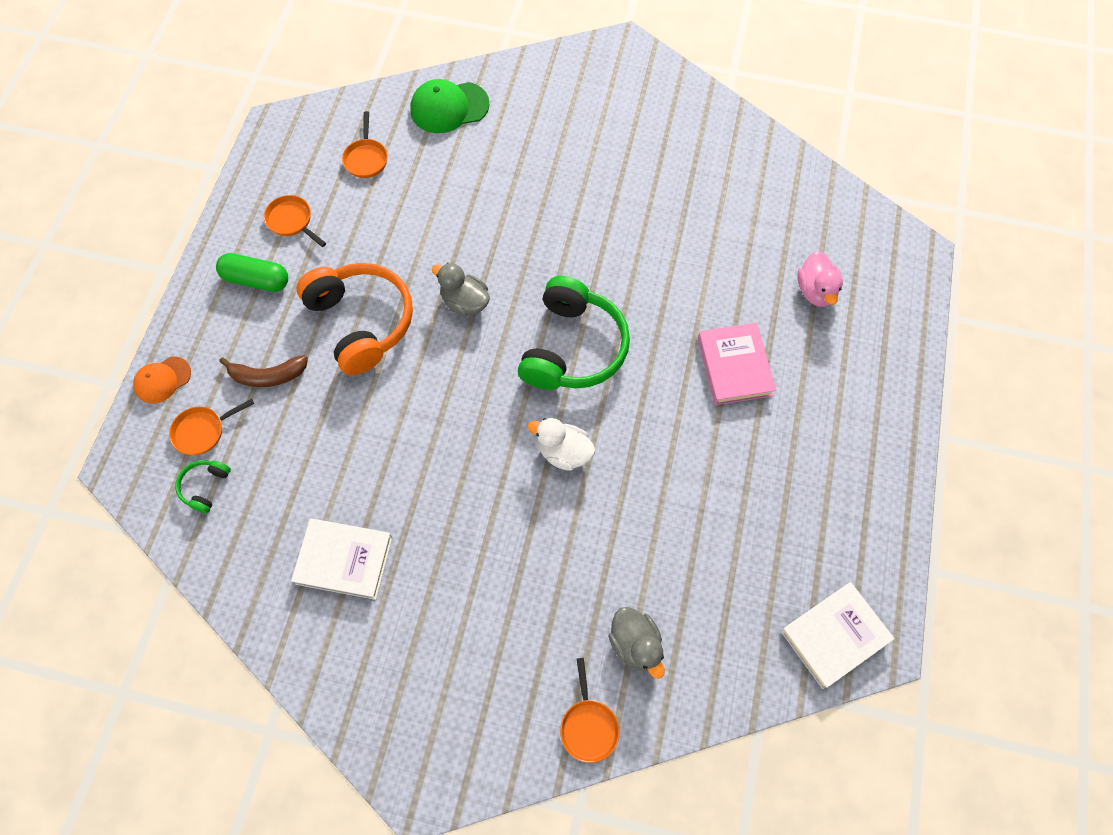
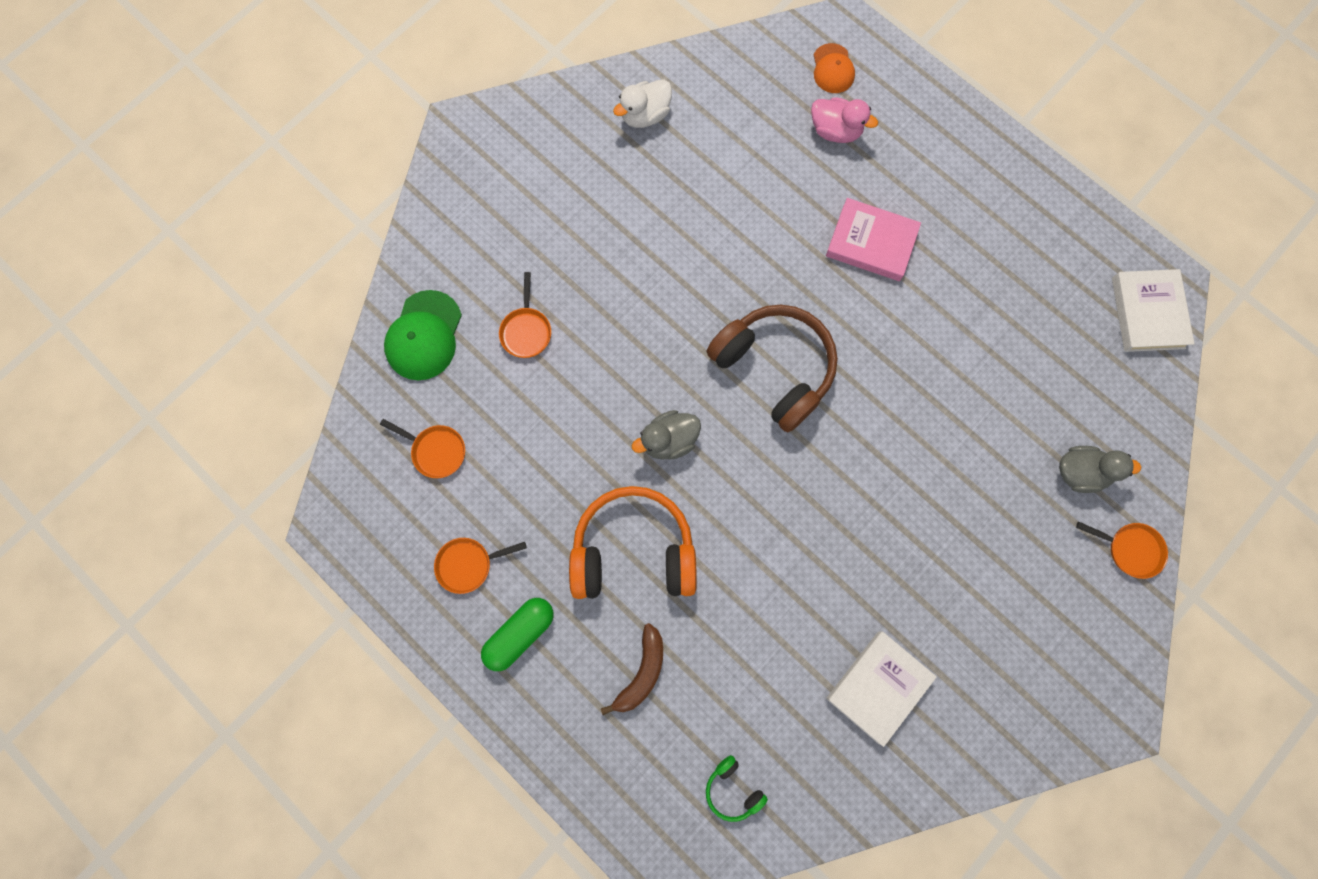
camera: 60 degrees left, 10 degrees up
(162, 380) = (585, 784): orange cap -> orange cap (833, 69)
(203, 431) = (669, 765): orange pan -> orange pan (526, 330)
(563, 452) = (875, 435): white duck -> white duck (645, 115)
(573, 347) = (774, 368): green headphones -> brown headphones

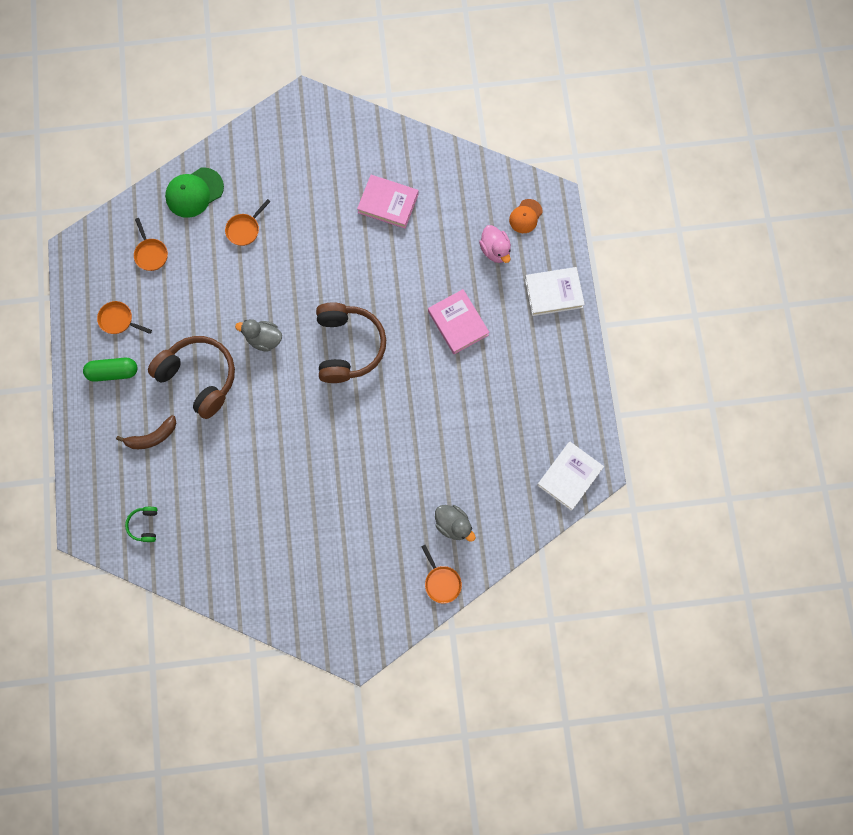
camera: 40 degrees right, 0 degrees up
(633, 550) = (199, 377): orange headphones -> brown headphones
(645, 115) = (403, 165): white duck -> none
(667, 171) = (388, 203): none -> pink book
(879, 687) = (255, 538): white book -> white book (553, 293)

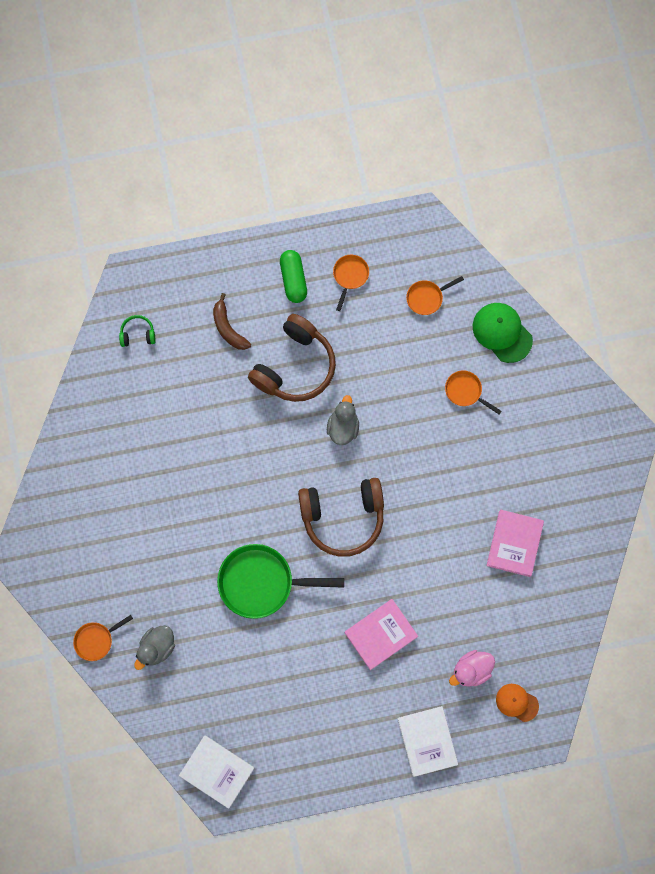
camera: 85 degrees right, 0 degrees up
(401, 423) = (262, 582): none -> green pan

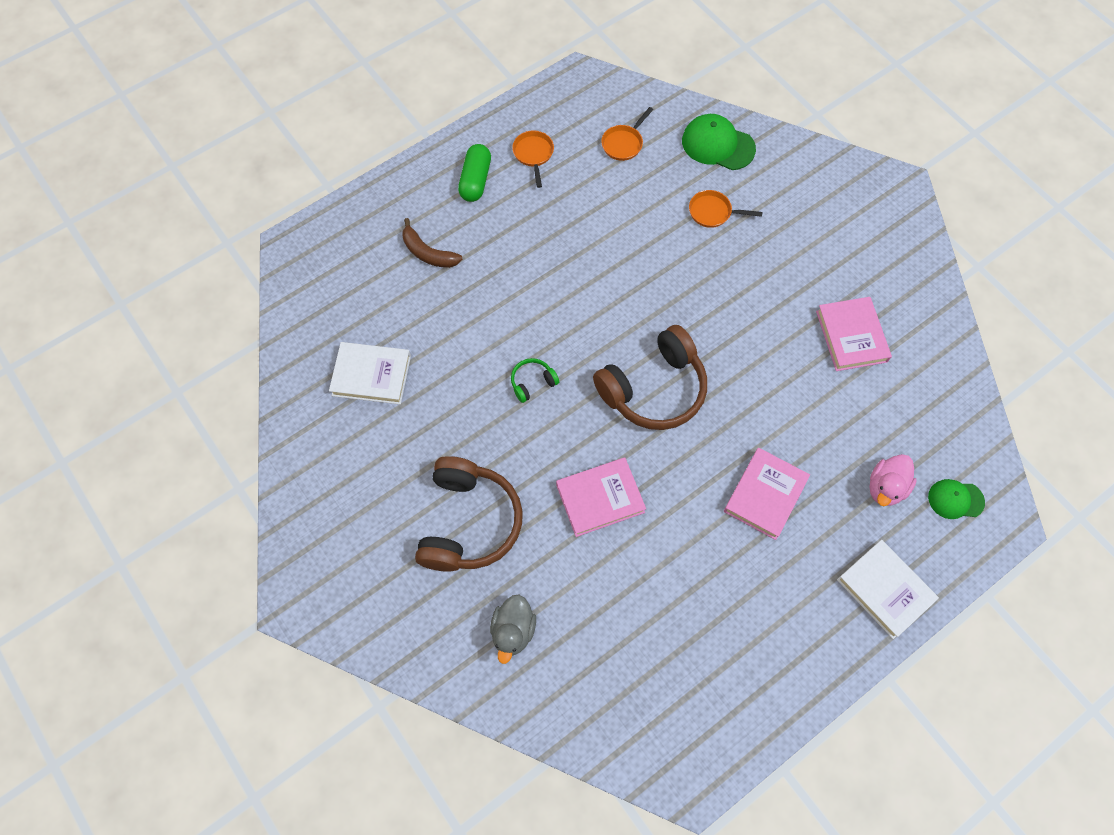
camera: 25 degrees left, 10 degrees down
(96, 640) = (434, 657): orange pan -> none
(138, 334) = (328, 298): green headphones -> green headphones (532, 382)
(217, 771) = (661, 748): white book -> white book (371, 375)
(262, 582) = (600, 499): green pan -> pink book
(293, 280) = (475, 180): green capsule -> green capsule turned 45 degrees clockwise
(295, 366) = (520, 261): brown headphones -> brown headphones (469, 522)
(343, 427) = (604, 298): grey duck -> none
(517, 702) = (955, 499): orange cap -> green cap

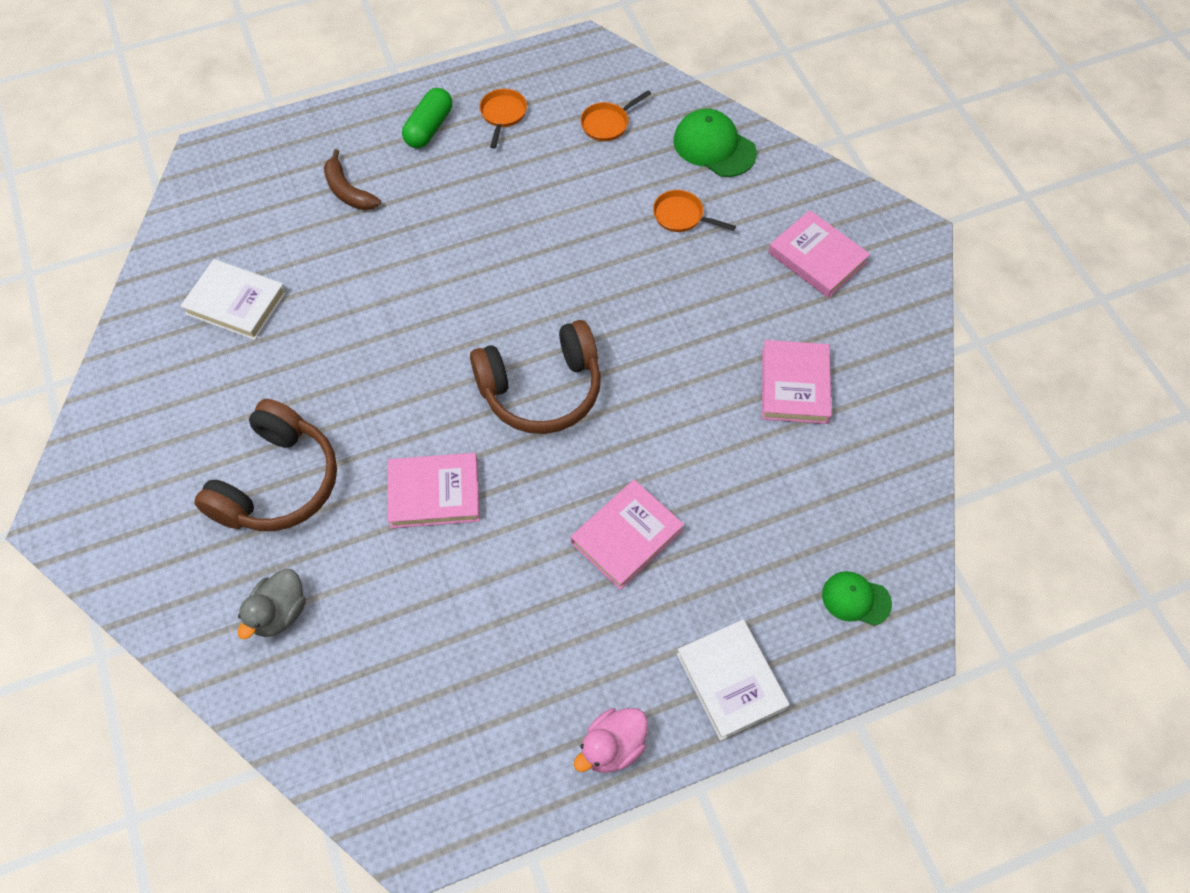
camera: 15 degrees right, 5 degrees down
(532, 382) = (408, 351): green headphones -> none
(832, 223) = (817, 258): none -> pink book
(885, 487) = (774, 564): pink duck -> pink duck (612, 746)

